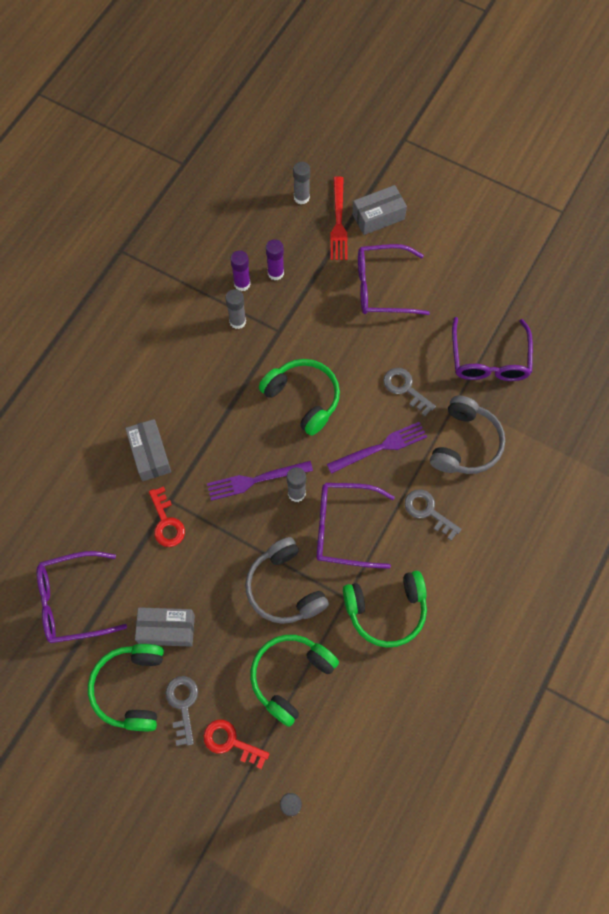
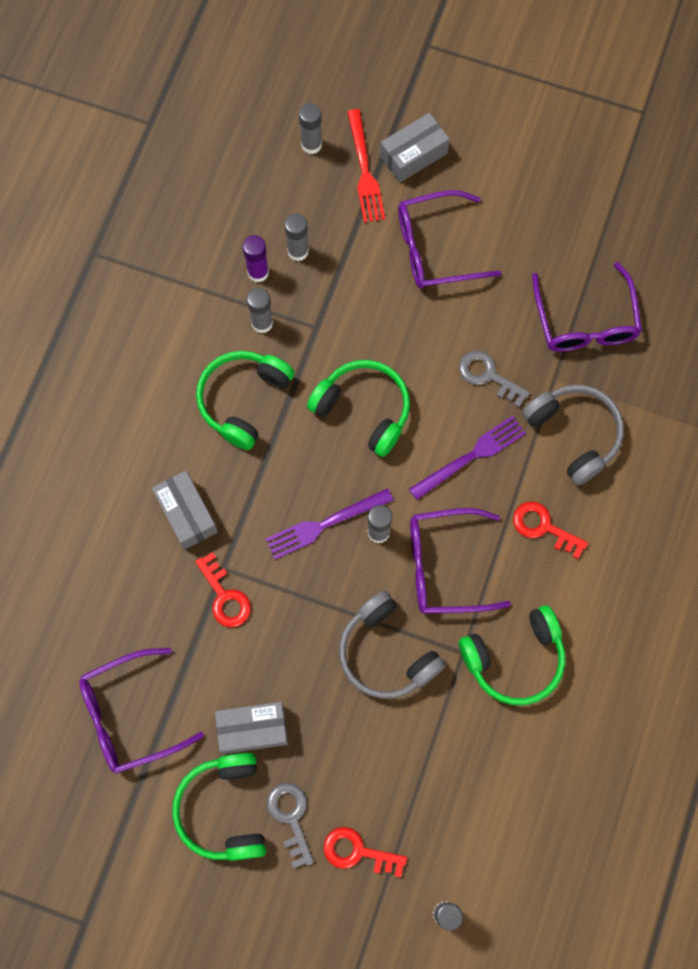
camera: 10 degrees left, 5 degrees up
(275, 273) = (298, 251): purple glue stick -> grey glue stick
(290, 677) = (414, 760): green headphones -> green headphones (243, 400)
(428, 511) = (543, 527): grey key -> red key
(465, 444) = (574, 434): grey headphones -> grey headphones turned 45 degrees counterclockwise

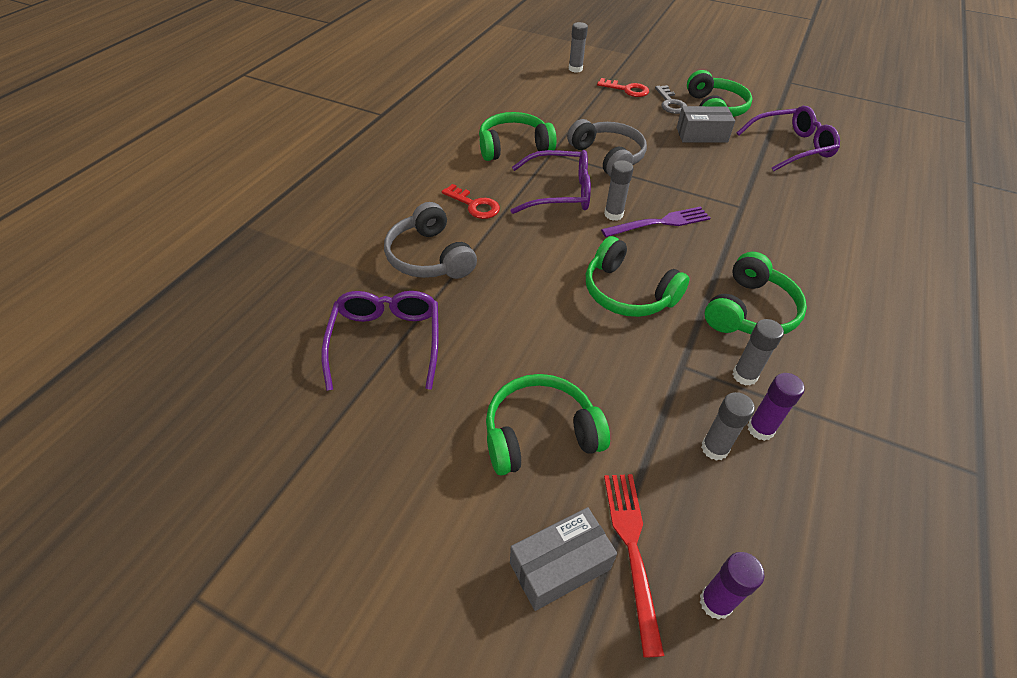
camera: 175 degrees left, 25 degrees down
(186, 514) = (782, 239): grey box -> none
(225, 596) = (736, 192): red key -> none
(311, 145) = (715, 602): grey glue stick -> purple glue stick
(436, 248) = (540, 433): purple glasses -> green headphones
(471, 456) = (528, 251): purple fork -> none
(487, 376) = (501, 306): grey key -> none

